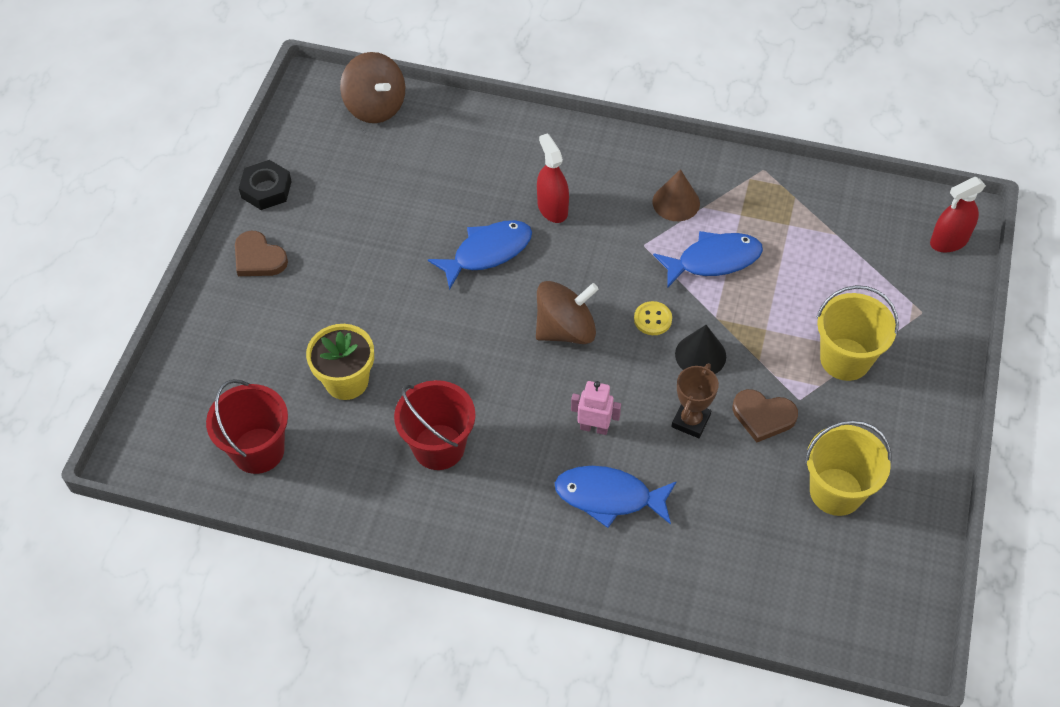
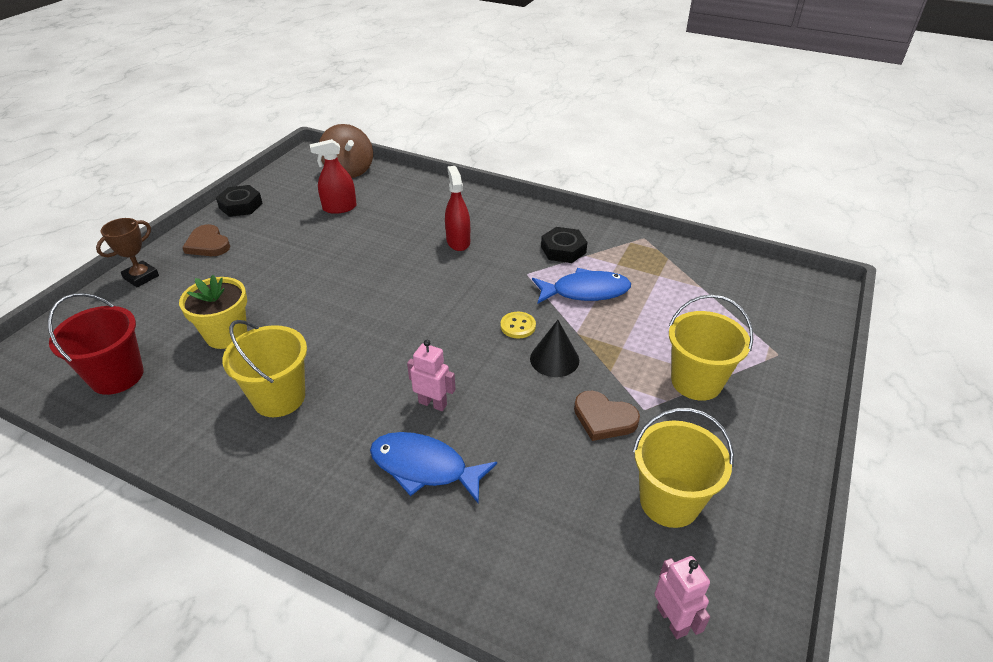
camera: 10 degrees right, 15 degrees down
(438, 447) = (279, 397): red bucket -> yellow bucket
(487, 252) = (392, 263): blue fish -> none
(565, 329) = (436, 323): brown spinning top -> none
(676, 202) = (563, 250): brown cone -> black nut
(691, 421) = (529, 412): brown trophy -> brown trophy (141, 277)
(852, 594) = (672, 620): none -> pink robot
(949, 241) = (807, 304): red spray bottle -> red spray bottle (339, 208)

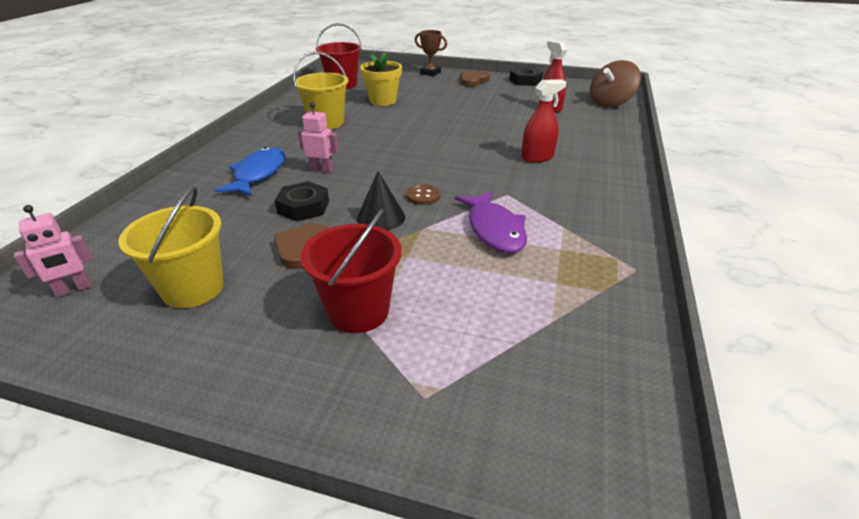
camera: 80 degrees right, 5 degrees down
(433, 403) = (321, 170): pink robot -> pink robot turned 90 degrees counterclockwise
(518, 326) = (423, 196): yellow button -> brown button
(563, 250) = (564, 212): black nut -> black nut (303, 207)
(585, 291) = (494, 229): blue fish -> purple fish
(696, 382) = (358, 311): yellow bucket -> red bucket

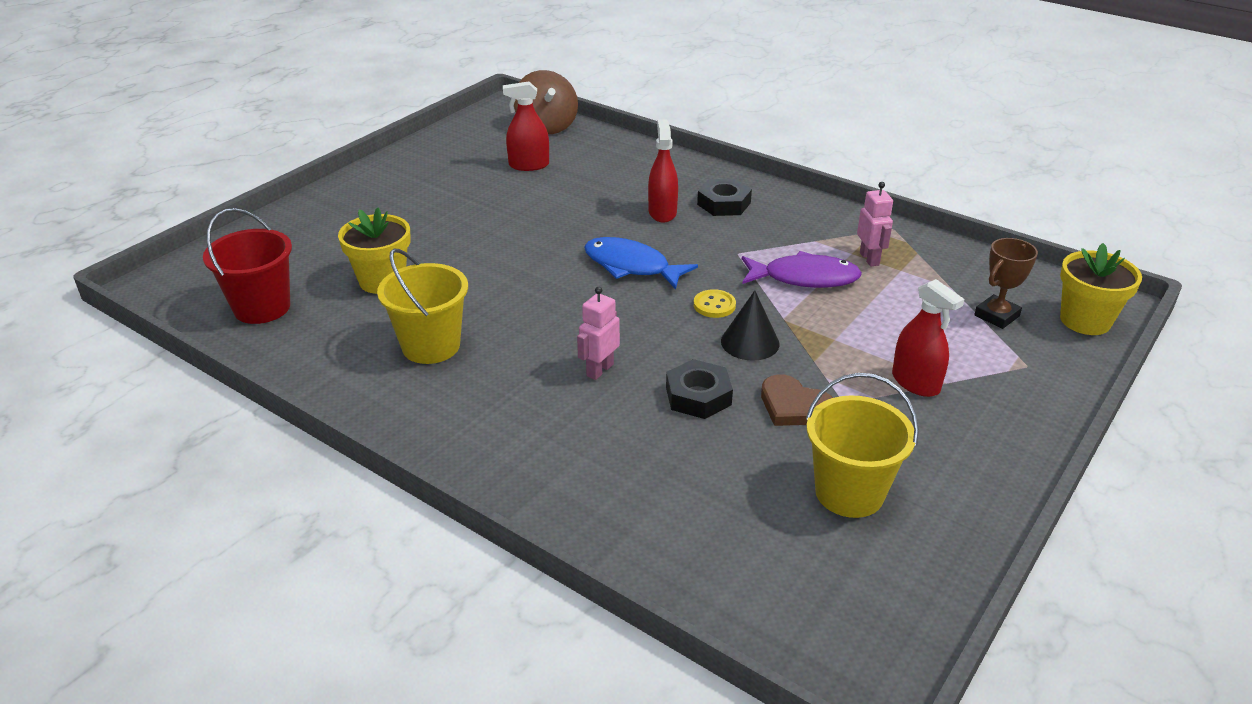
camera: 70 degrees left, 0 degrees up
(74, 289) = (822, 598): pink robot -> pink robot (869, 259)
(258, 174) = (578, 428): blue fish -> blue fish (631, 266)
(358, 311) = (915, 382): red bucket -> red spray bottle
(423, 196) = (714, 305): brown button -> yellow button
(430, 73) = (297, 216): brown trophy -> brown trophy (996, 316)
(473, 81) = (373, 190): brown heart -> none
(525, 81) = (415, 153): black nut -> black nut (724, 203)
(565, 458) = (1085, 321): none -> yellow flower pot

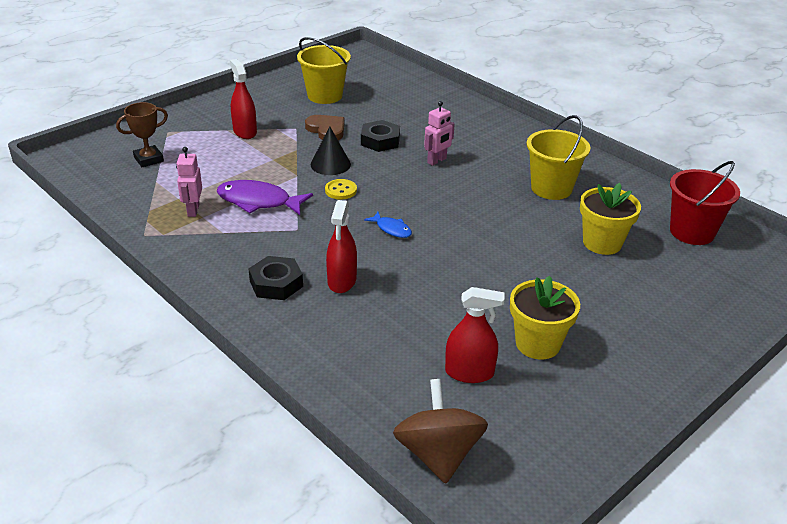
camera: 170 degrees left, 0 degrees up
(631, 266) = (391, 229): blue fish -> blue fish, size x0.53
(1085, 321) = (94, 149): yellow flower pot -> yellow flower pot (537, 344)

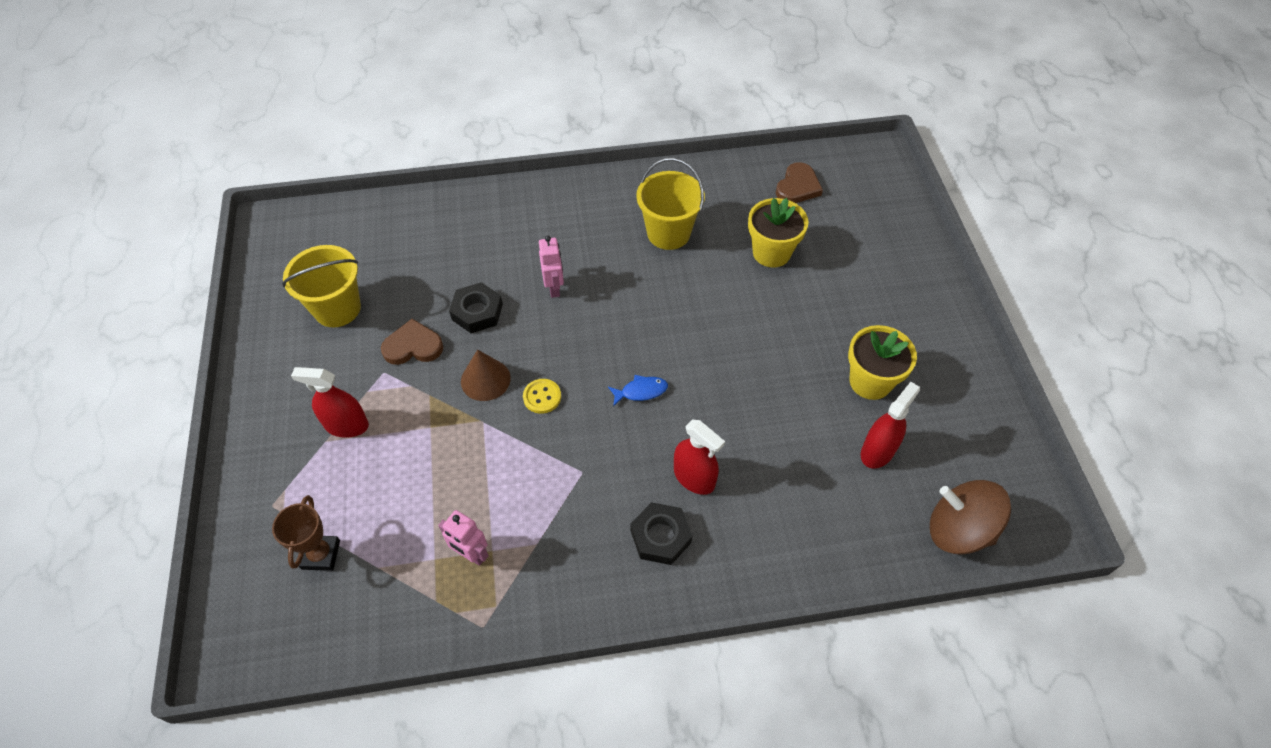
camera: 55 degrees left, 20 degrees up
(258, 201) = (504, 482): purple fish -> none
(330, 164) = (485, 379): black cone -> brown cone
(692, 232) = (797, 187): red bucket -> brown heart

